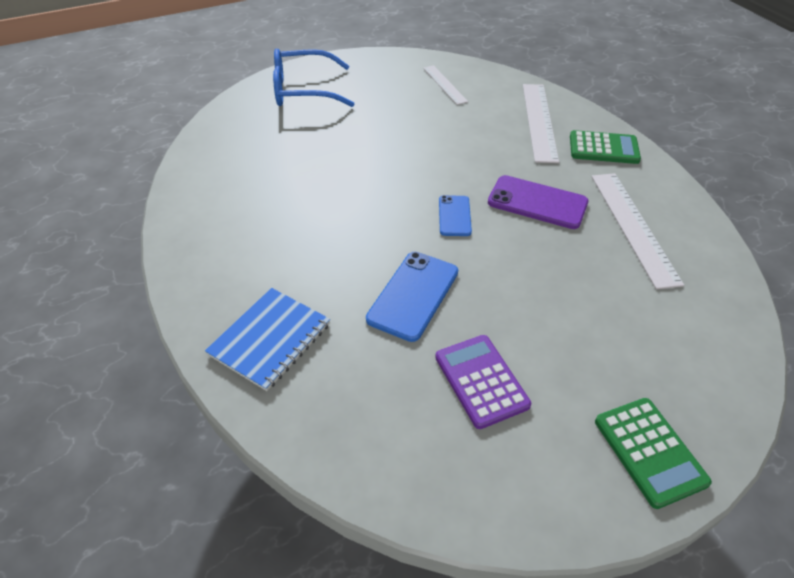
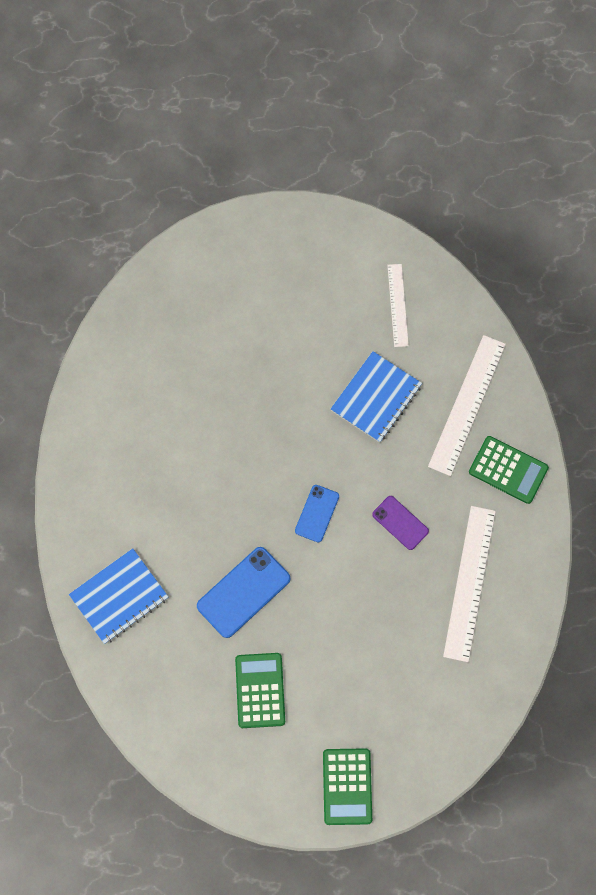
camera: 20 degrees right, 25 degrees up
(304, 90) = (242, 265): blue glasses -> none
(461, 134) = (376, 398): none -> blue notebook
(481, 381) = (260, 690): purple calculator -> green calculator
(537, 202) = (400, 523): purple phone -> purple phone, size x0.61

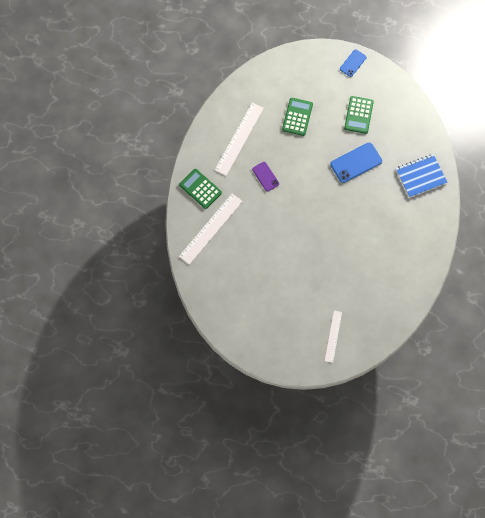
camera: 165 degrees left, 0 degrees up
(317, 513) = (308, 192): blue phone -> blue phone (353, 63)
(347, 786) = (327, 63): green calculator -> green calculator (297, 117)
(376, 398) = (259, 244): blue notebook -> none
(398, 305) = (231, 294): white ruler -> white ruler (333, 336)

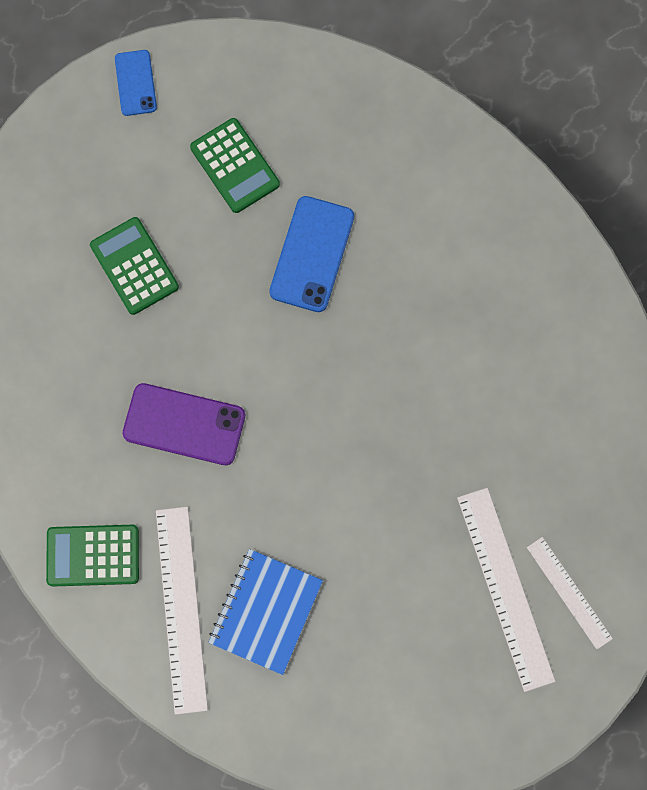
camera: 45 degrees left, 5 degrees up
(239, 139) = (72, 400): white ruler -> white ruler (505, 588)
(265, 176) = (184, 424): purple phone -> purple phone, size x1.64
(420, 176) = (439, 177): blue notebook -> blue notebook (265, 611)

